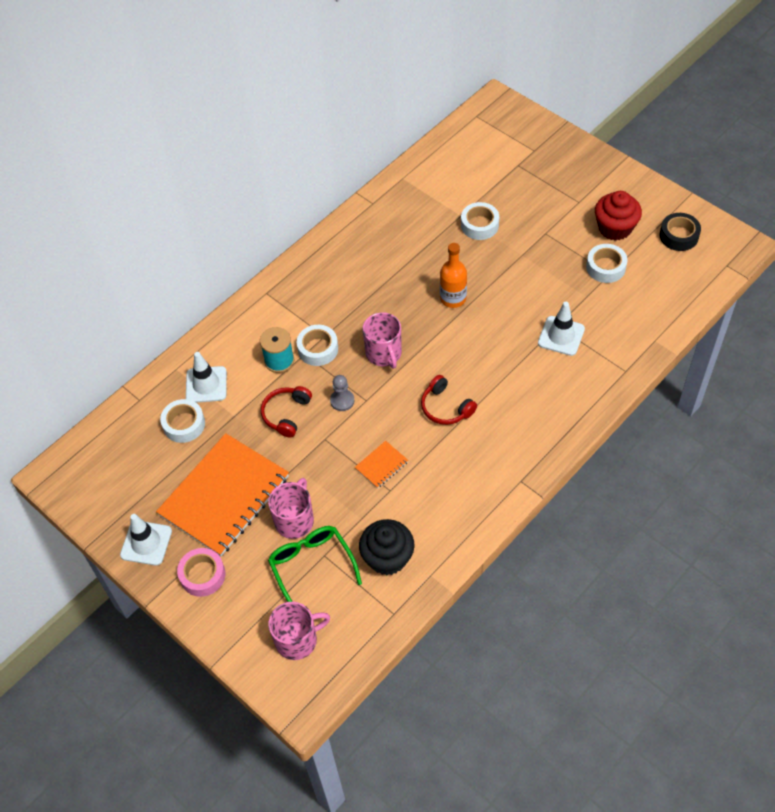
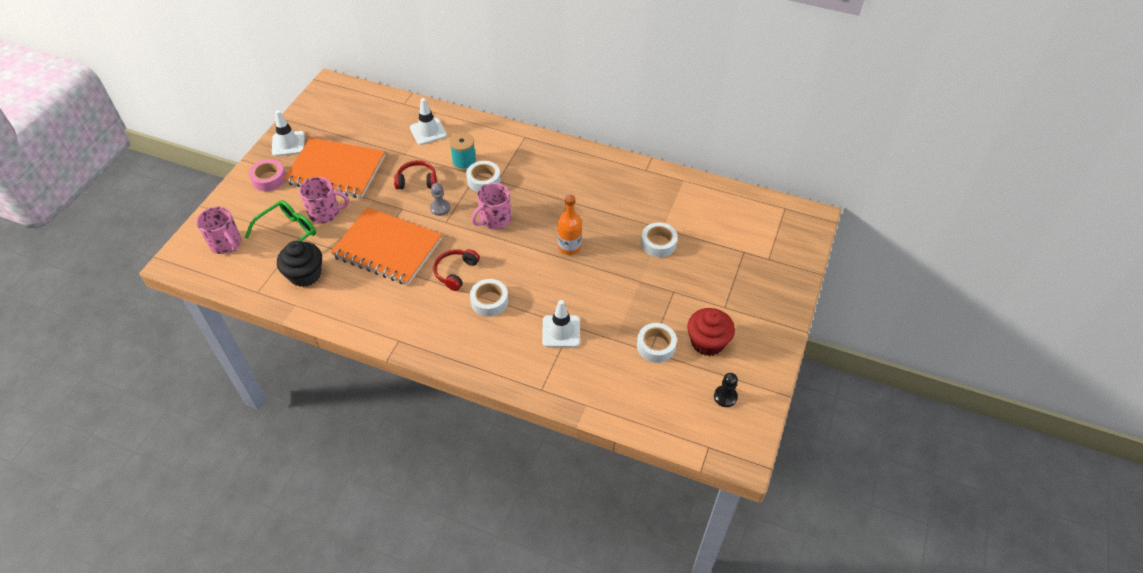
camera: 65 degrees right, 5 degrees down
(184, 424) = (390, 131): white tape -> white tape (489, 301)
(381, 465) = (387, 248): orange notebook -> orange notebook, size x2.48
(679, 236) = (725, 397): black tape -> black pawn

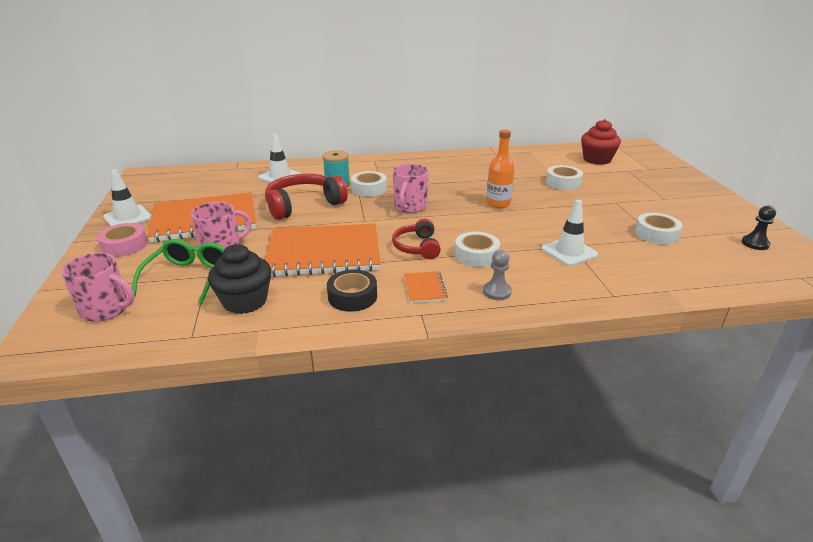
camera: 30 degrees left, 20 degrees down
(371, 303) = (352, 297): none -> black tape
(417, 181) = (303, 205): red headphones -> red headphones, size x1.65
(422, 318) = (424, 288): none -> orange notebook
(440, 208) = (348, 214): grey pawn -> grey pawn (497, 292)
(707, 342) = (687, 219): red cupcake -> red cupcake (597, 159)

